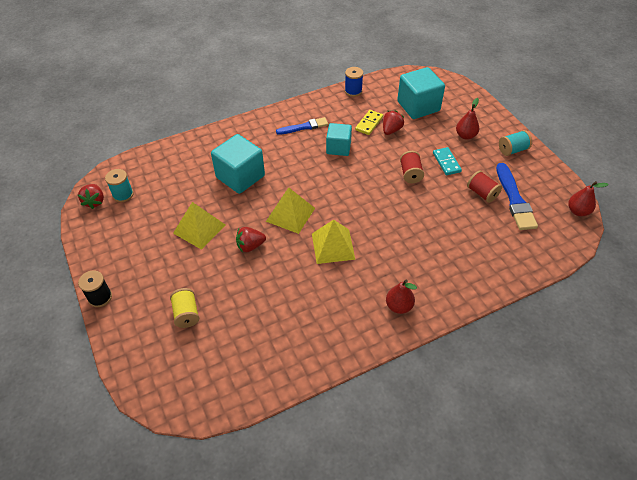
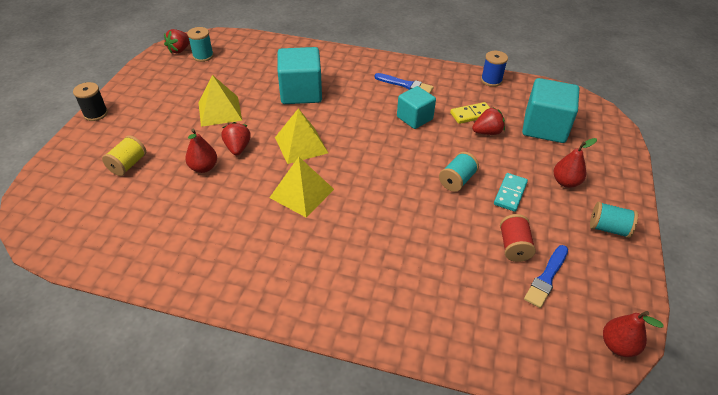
camera: 40 degrees right, 5 degrees down
(250, 246) = (238, 148): red strawberry -> red strawberry turned 60 degrees clockwise
(399, 306) = (289, 286): red pear -> red pear (203, 167)
(410, 174) = (457, 180): red spool -> turquoise spool
(514, 199) = (546, 278): blue brush -> blue brush, size x0.66

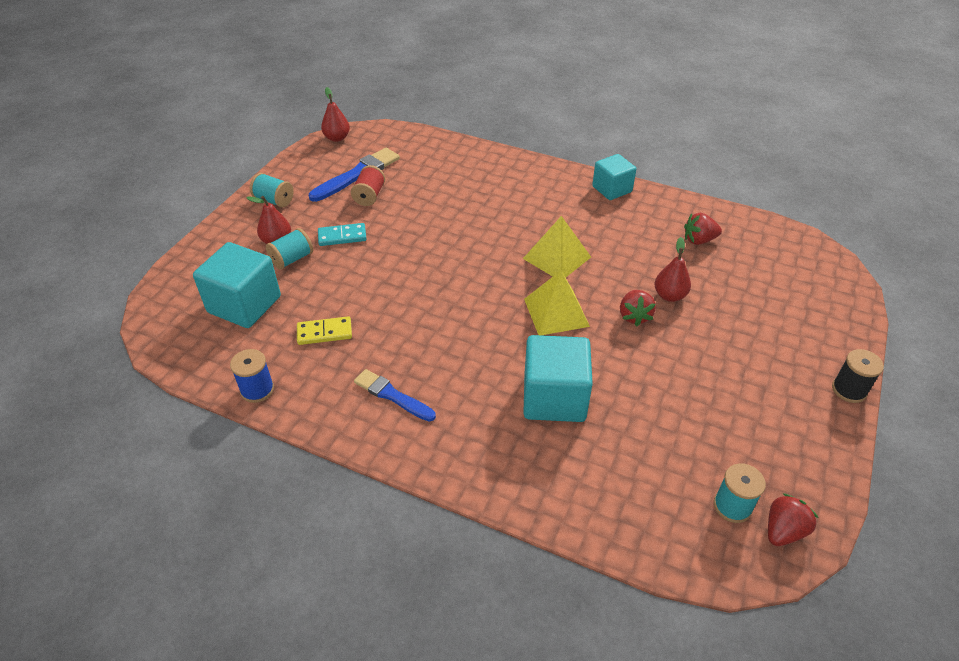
camera: 170 degrees left, 0 degrees up
(128, 164) = (760, 308): yellow spool -> none
(220, 111) = (670, 376): yellow pyramid -> none
(414, 118) = (402, 335): turquoise cube -> turquoise cube (612, 189)
(457, 180) = (389, 254): turquoise spool -> turquoise spool (292, 259)
(487, 132) = (320, 305): red strawberry -> red strawberry (699, 240)
(510, 193) = (342, 236): turquoise domino -> turquoise domino turned 45 degrees clockwise
(546, 278) = (357, 175): blue brush -> blue brush, size x1.51

